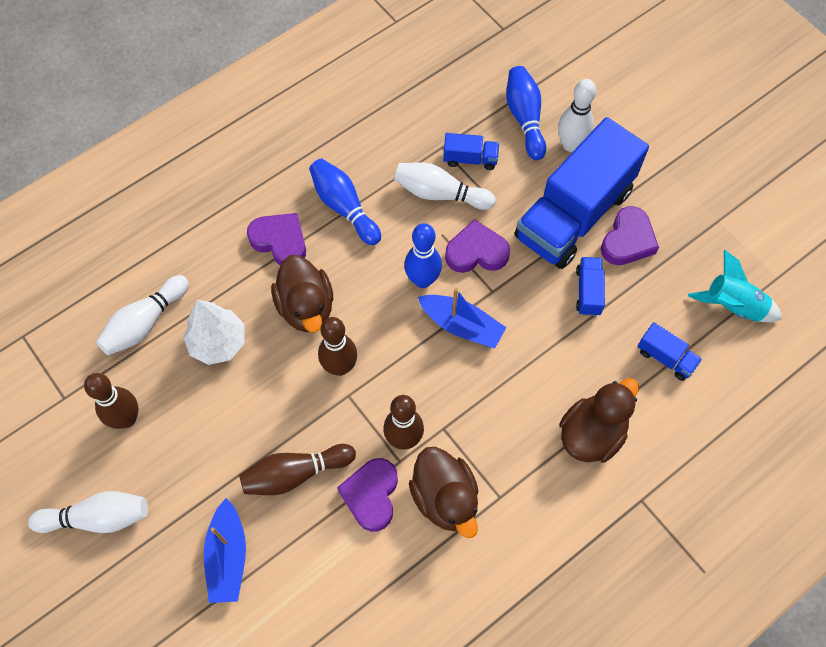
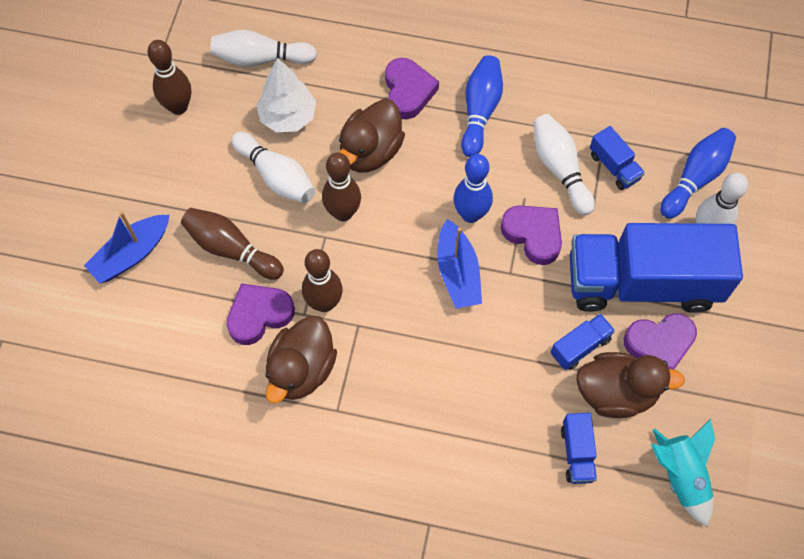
camera: 50 degrees right, 0 degrees up
(97, 518) = (92, 149): white bowling pin -> white bowling pin (276, 176)
(592, 433) = (453, 442): brown duck -> brown duck (616, 393)

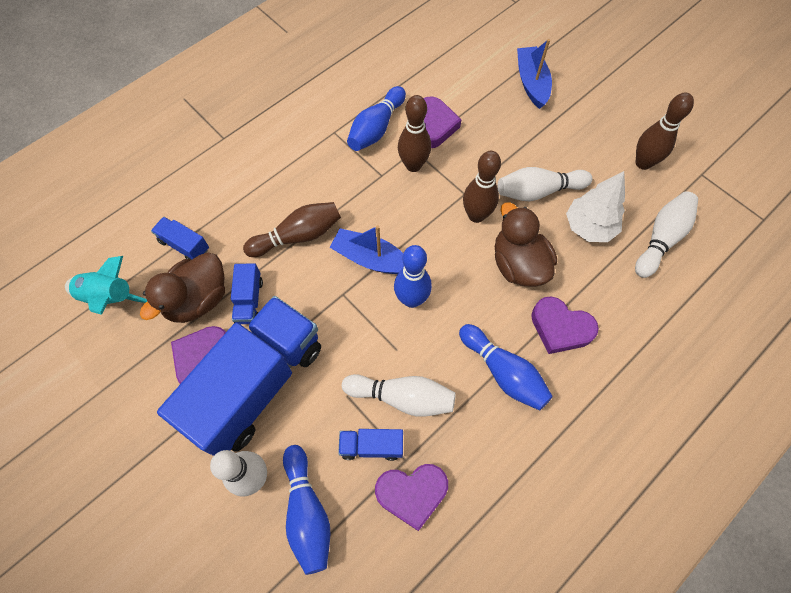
camera: 125 degrees right, 0 degrees up
(231, 249) = (495, 135): brown bowling pin -> brown bowling pin (298, 236)
(301, 370) = (376, 128): brown duck -> blue bowling pin
(533, 235) = (360, 333): purple heart -> purple heart (412, 493)

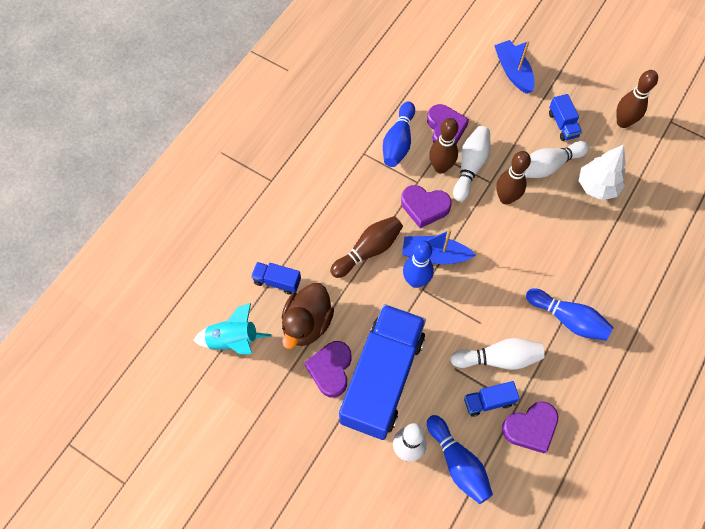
camera: 15 degrees left, 0 degrees up
(249, 301) = (349, 314): blue truck -> blue truck (562, 124)
(411, 299) = (478, 280): blue bowling pin -> blue bowling pin (416, 281)
(518, 264) = (552, 231): brown duck -> none
(560, 328) = (600, 273): purple heart -> purple heart (424, 207)
(661, 239) = (654, 183): white bowling pin -> white bowling pin (470, 167)

